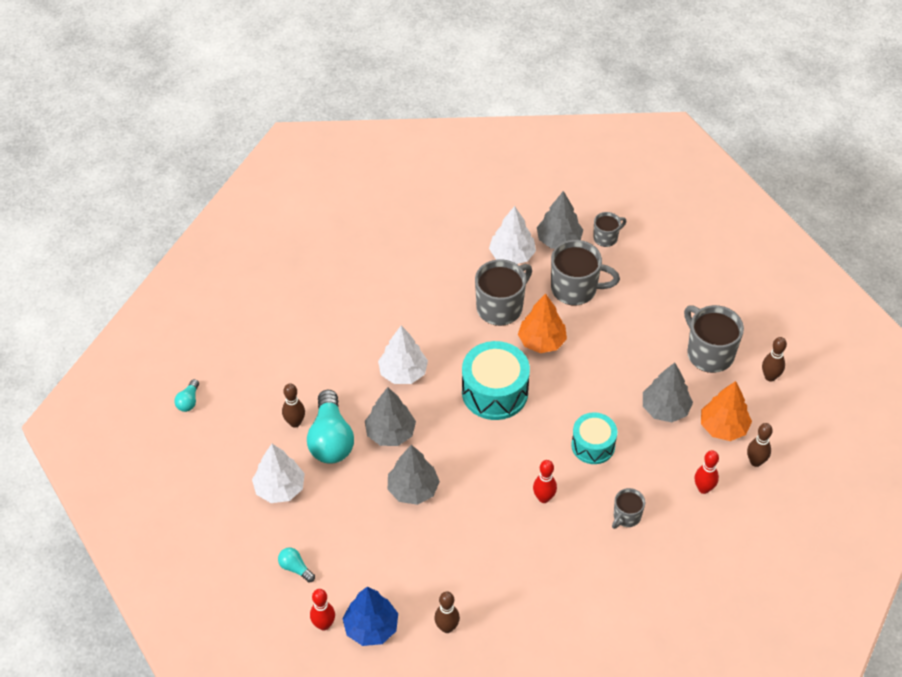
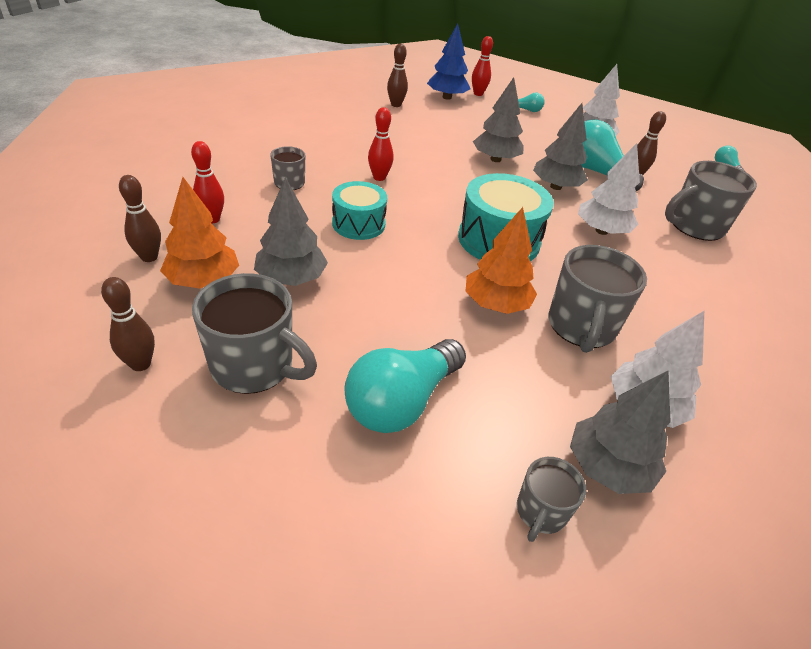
camera: 145 degrees right, 10 degrees down
(575, 289) = (512, 390): grey mug -> grey mug (695, 226)
(639, 305) = (401, 401): none -> turquoise light bulb

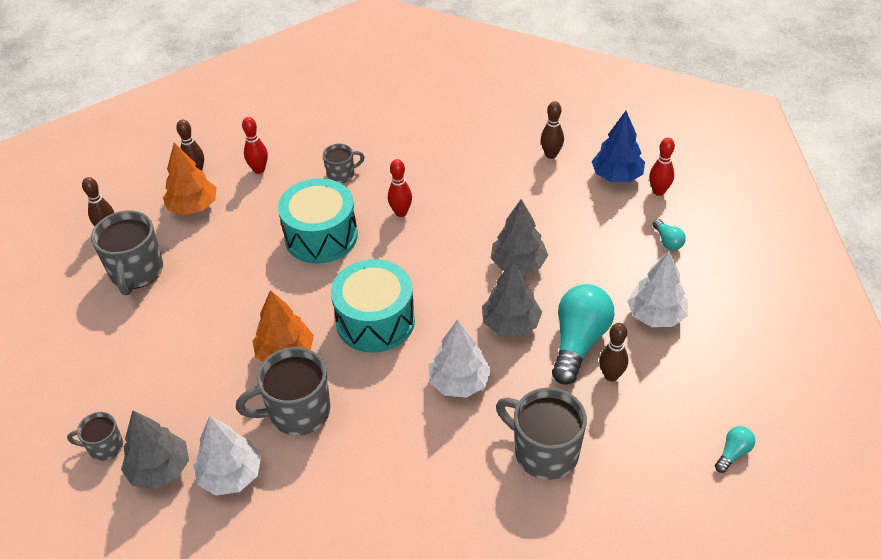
camera: 65 degrees right, 5 degrees up
(291, 278) = (227, 240): grey tree -> none
(358, 224) = (321, 236): turquoise drum -> turquoise drum, size x1.56
(401, 401) = (151, 348): turquoise light bulb -> none

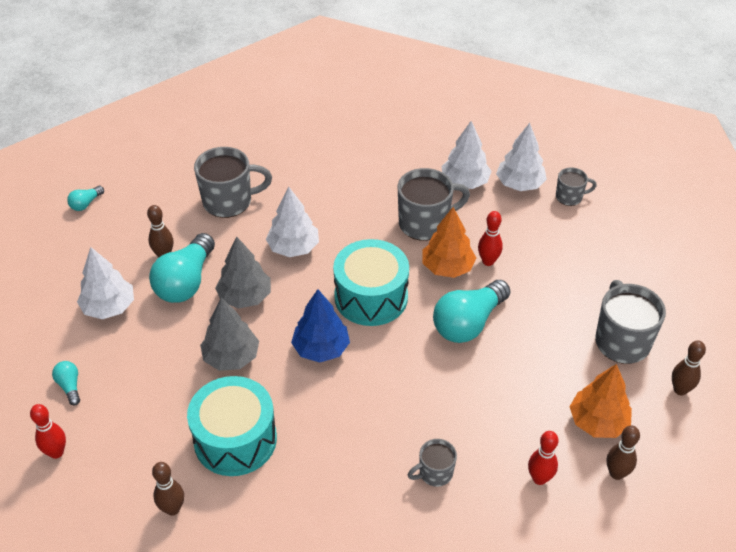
camera: 175 degrees right, 0 degrees up
(160, 469) = (519, 184): grey tree -> white tree
(280, 292) = (468, 323): none -> turquoise light bulb
(321, 236) = (441, 385): turquoise drum -> turquoise drum (235, 439)
(401, 212) = (357, 418): red bowling pin -> red bowling pin (488, 261)
(544, 452) = (229, 201): grey mug -> grey mug turned 45 degrees counterclockwise
(616, 176) = (99, 475): blue tree -> blue tree (321, 349)

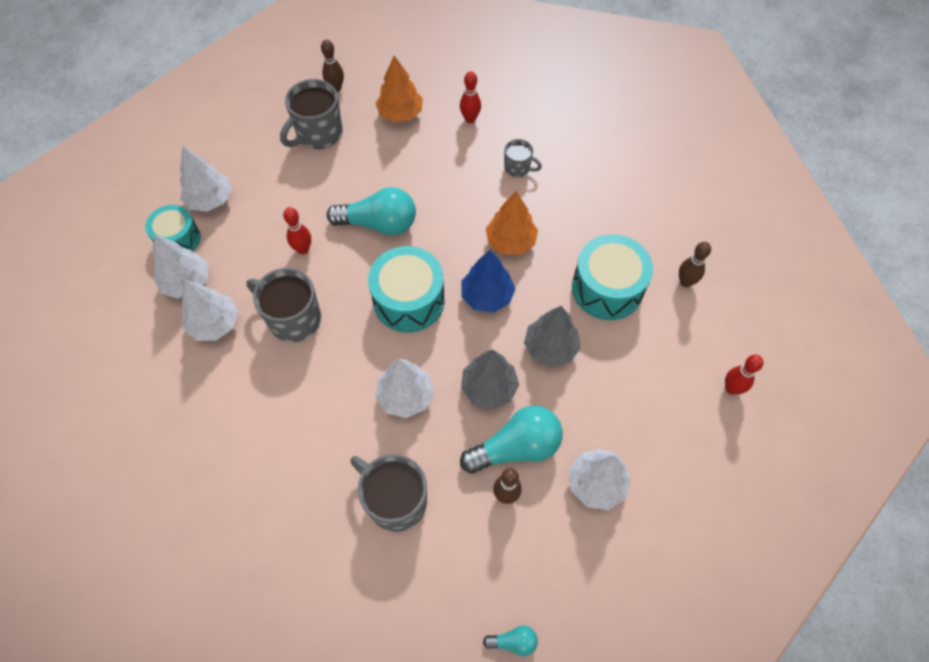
camera: 130 degrees left, 15 degrees up
(70, 386) = (683, 435): turquoise light bulb -> none
(447, 267) = (333, 271): orange tree -> orange tree (510, 241)
(570, 197) = (178, 239): grey mug -> turquoise drum
(598, 232) = (210, 199): none -> white tree
(616, 473) = (431, 88): brown bowling pin -> none

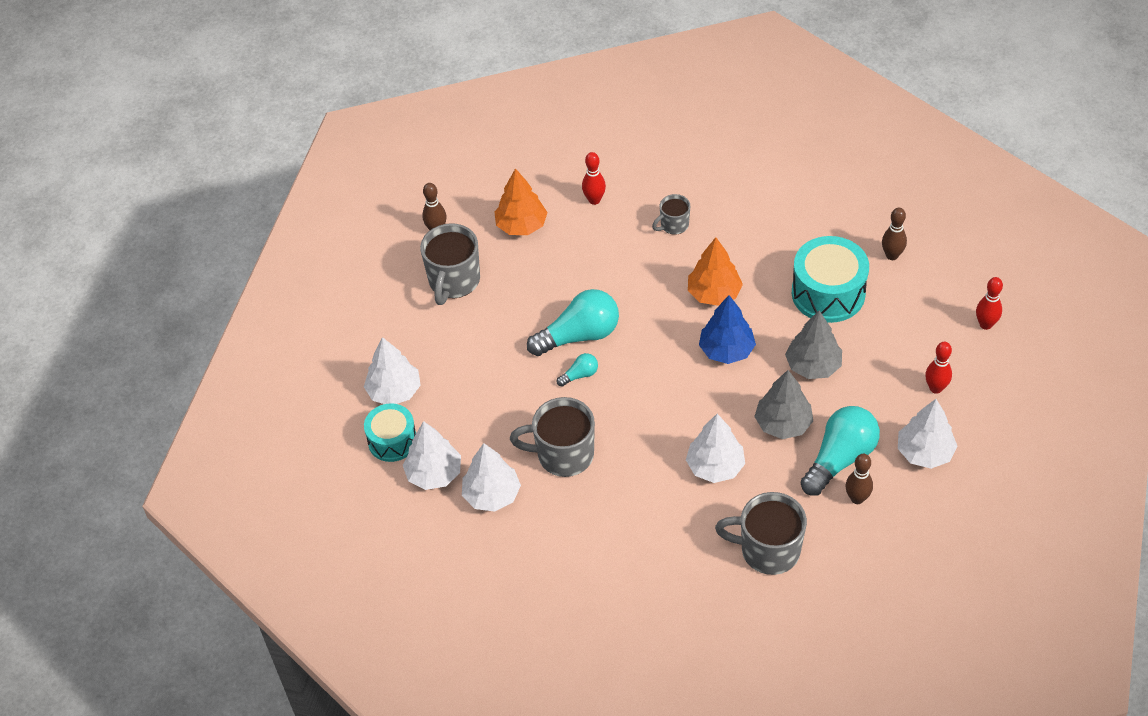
camera: 25 degrees left, 10 degrees down
(303, 249) = (524, 392): red bowling pin -> red bowling pin (935, 388)
(409, 300) = (658, 388): turquoise drum -> none
(513, 641) = (938, 599): turquoise light bulb -> turquoise light bulb (580, 375)
(518, 168) = (673, 225): grey mug -> grey mug turned 150 degrees clockwise

